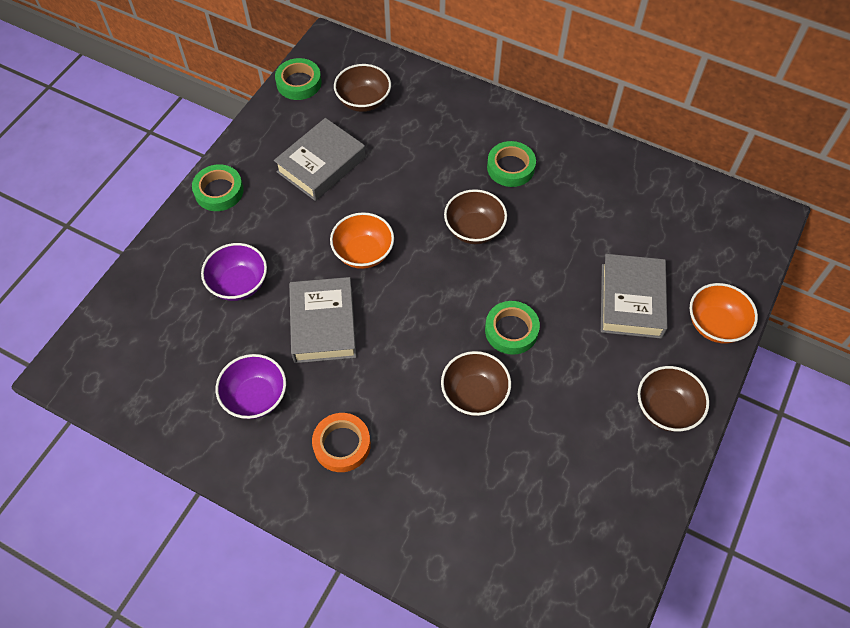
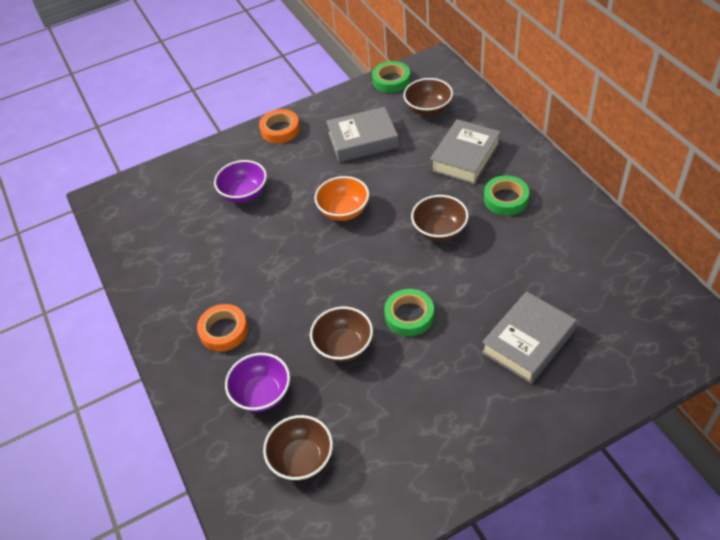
camera: 40 degrees right, 10 degrees down
(219, 191) = (280, 130): green tape -> orange tape
(255, 397) = (195, 270): purple bowl -> purple bowl (262, 394)
(323, 324) = (277, 245): grey book -> grey book (465, 157)
(666, 409) = (490, 440): brown bowl -> brown bowl (302, 459)
(715, 325) = (590, 398): orange bowl -> none

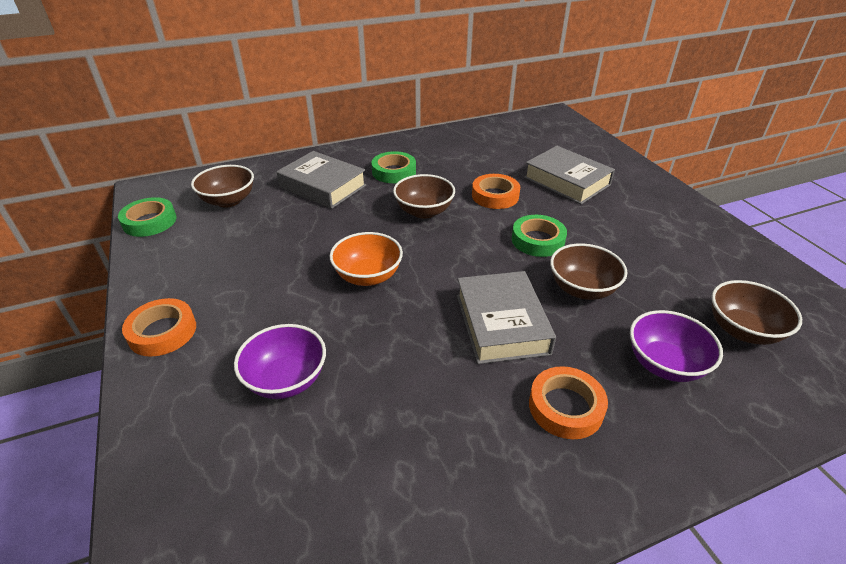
camera: 90 degrees left, 10 degrees down
(362, 140) = (246, 252): grey book -> grey book (501, 323)
(480, 280) = (495, 196): none -> orange tape

